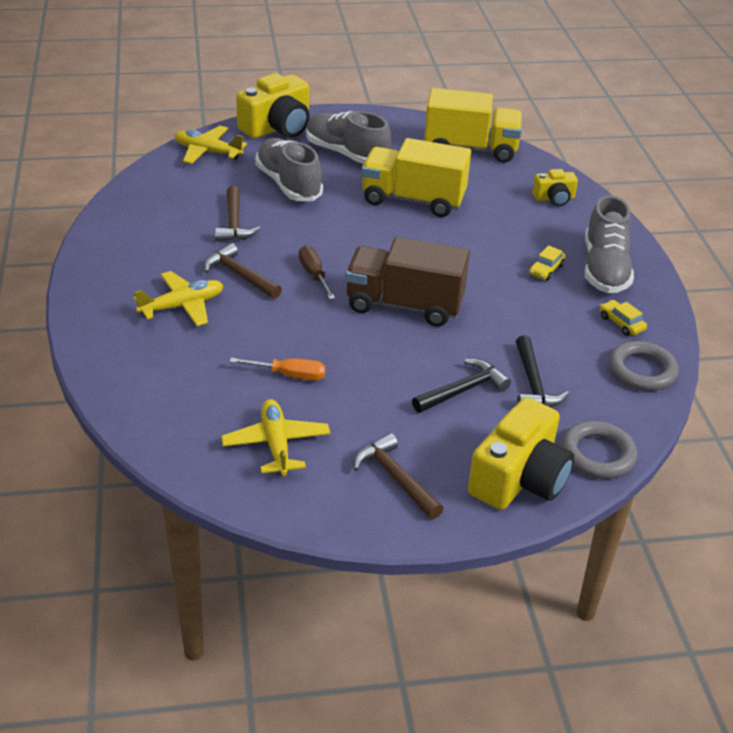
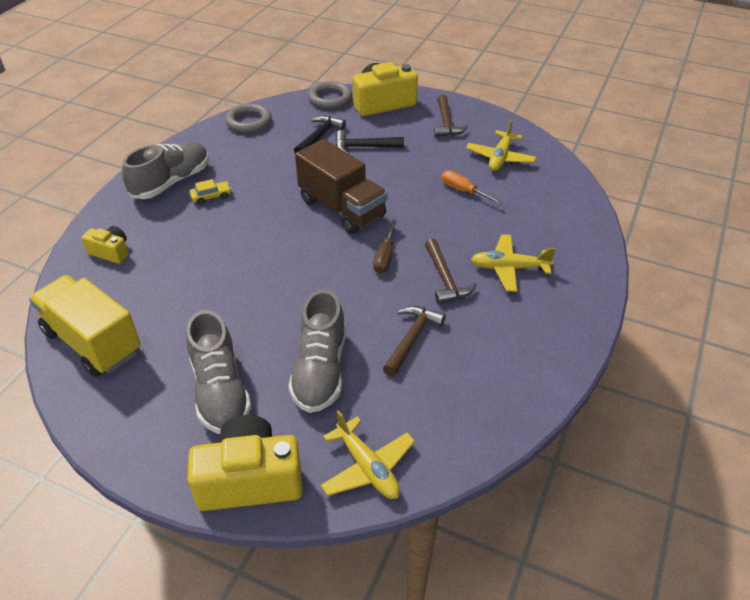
camera: 145 degrees left, 5 degrees up
(413, 200) = (226, 299): yellow truck -> none
(621, 323) = (218, 147): yellow car -> none

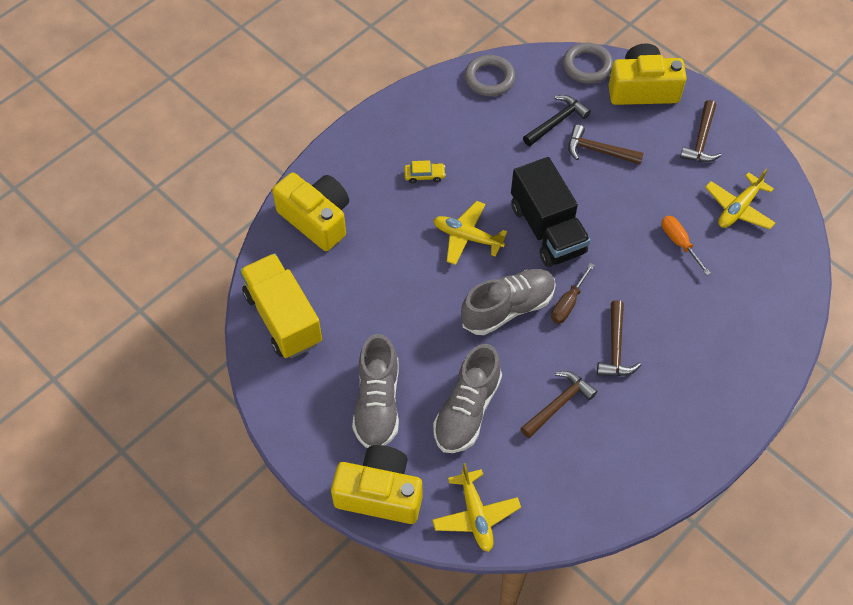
camera: 20 degrees right, 15 degrees up
(110, 252) = (316, 219): yellow camera -> yellow camera, size x1.90
(171, 182) = (390, 144): grey shoe -> grey shoe (508, 308)
(342, 208) = (547, 229): brown truck -> black truck
(364, 147) = (598, 151): black hammer -> brown hammer
(509, 268) = (683, 354): yellow plane -> yellow plane (467, 237)

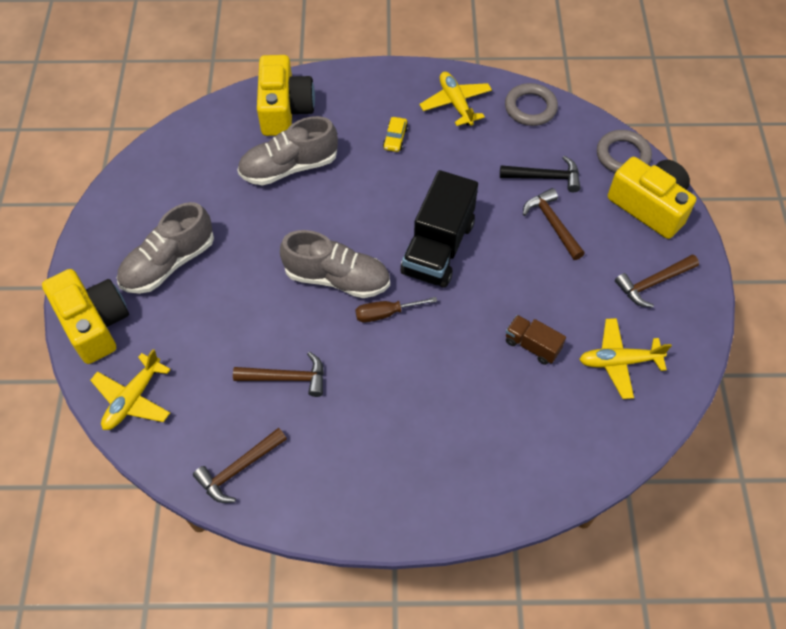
camera: 45 degrees right, 0 degrees up
(283, 318) = (182, 156): yellow truck -> none
(424, 175) = (395, 138): yellow car -> yellow car turned 60 degrees clockwise
(467, 237) = (371, 205): yellow plane -> yellow plane (456, 103)
(467, 410) = (219, 322): grey shoe -> grey shoe (289, 167)
(615, 348) = (380, 377): brown hammer -> brown hammer (239, 469)
(679, 243) = (532, 345): orange screwdriver -> brown truck

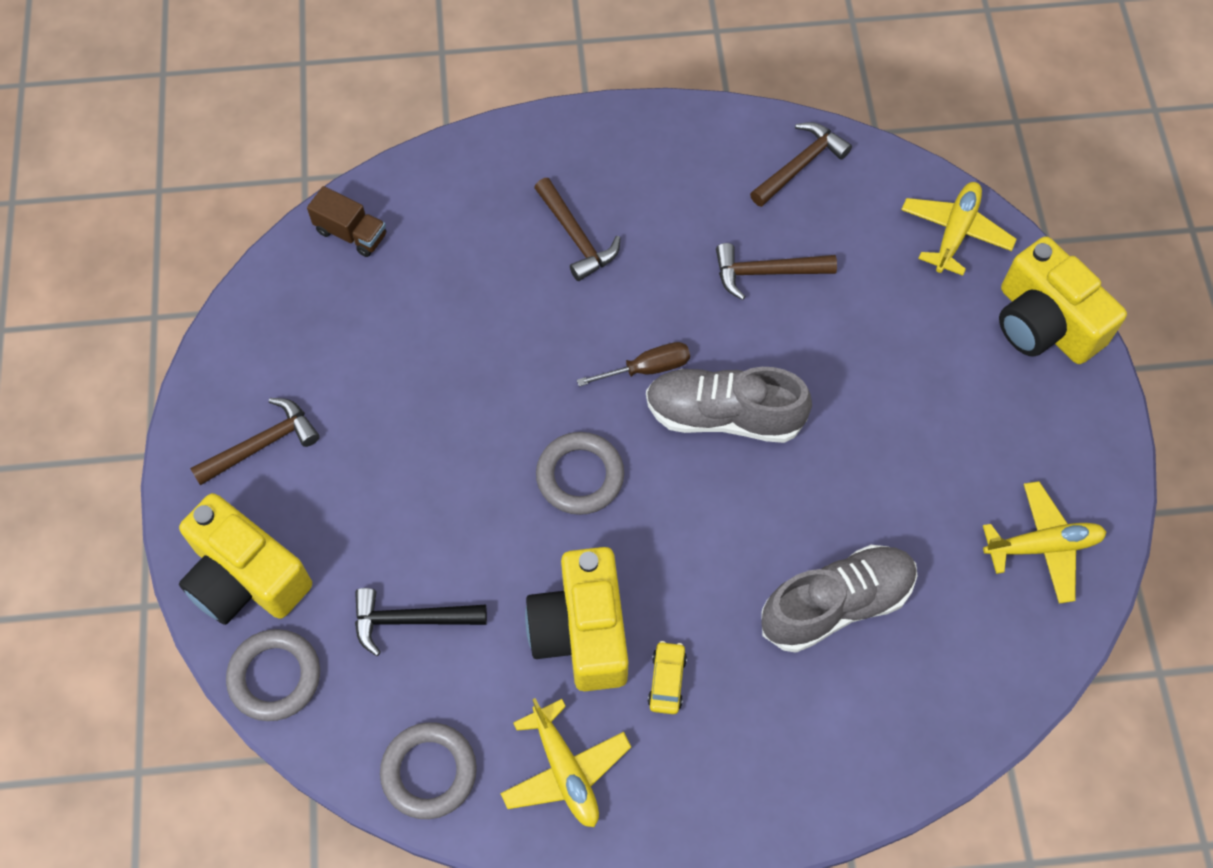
camera: 175 degrees right, 5 degrees up
(168, 263) = (974, 419): grey shoe -> none
(285, 109) = (871, 729): yellow camera -> yellow camera (582, 631)
(438, 248) = (580, 476): black truck -> grey ring
(532, 345) = (443, 339): brown truck -> brown truck (351, 233)
(552, 224) = (404, 532): brown hammer -> brown hammer (576, 237)
(619, 361) = (327, 327): yellow plane -> yellow plane (1042, 546)

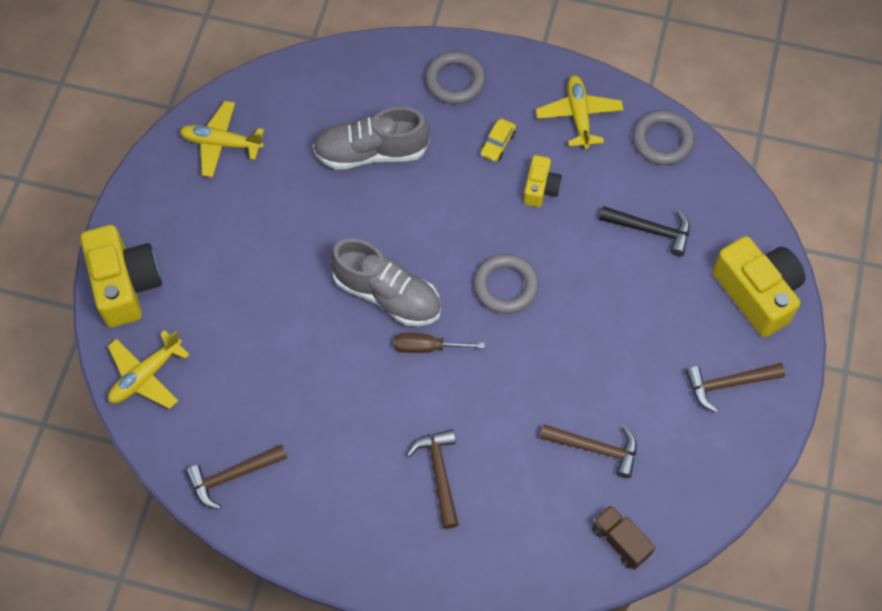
camera: 160 degrees left, 0 degrees up
(275, 677) = (748, 224): grey ring -> grey ring (455, 81)
(582, 631) = (540, 188): yellow camera -> yellow camera, size x0.53
(766, 272) = (305, 392): brown hammer -> brown hammer (595, 448)

